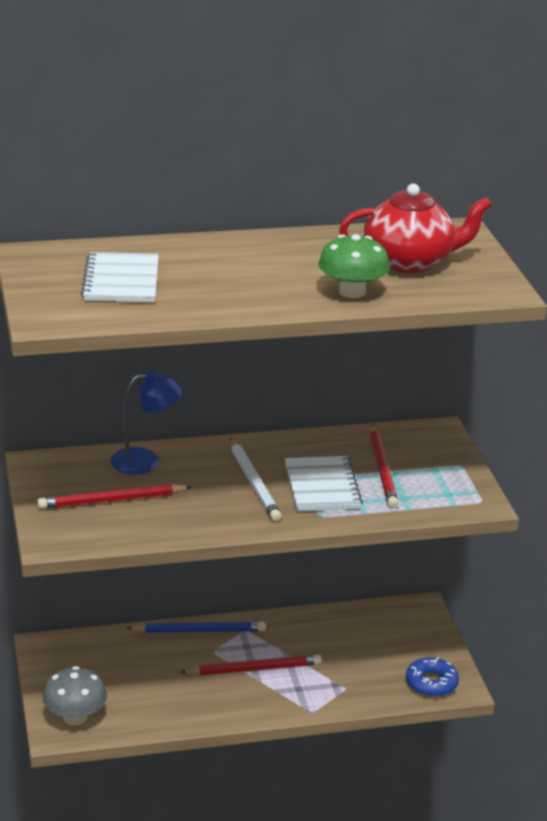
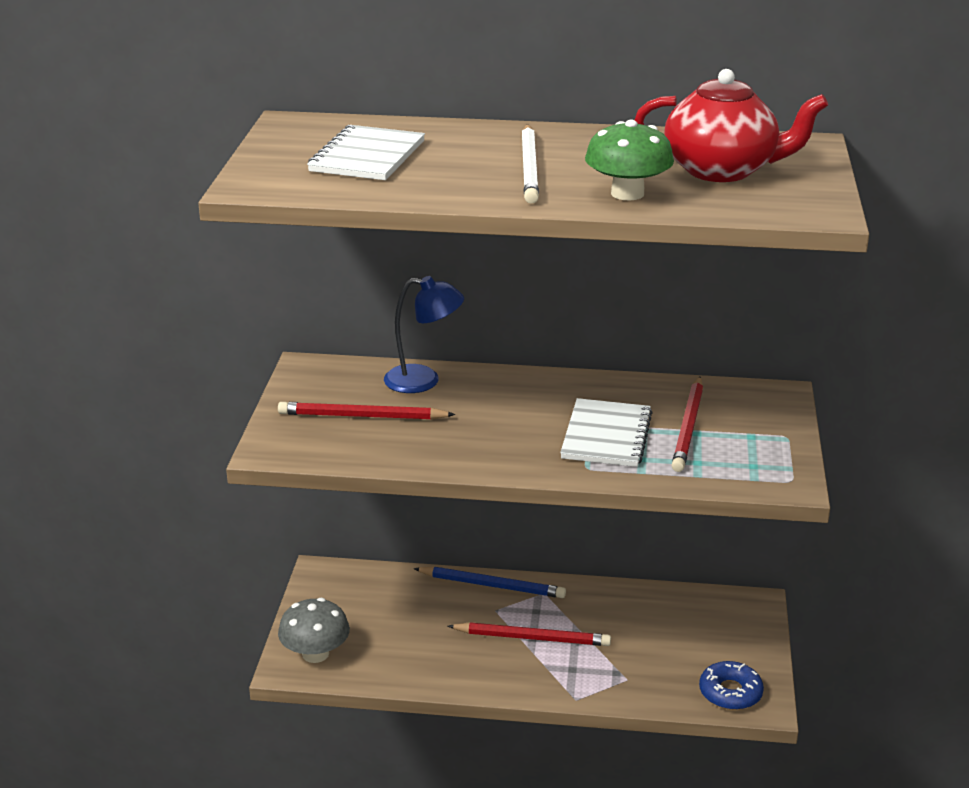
camera: 20 degrees right, 0 degrees up
(253, 483) = (529, 420): white pencil -> white pencil (529, 167)

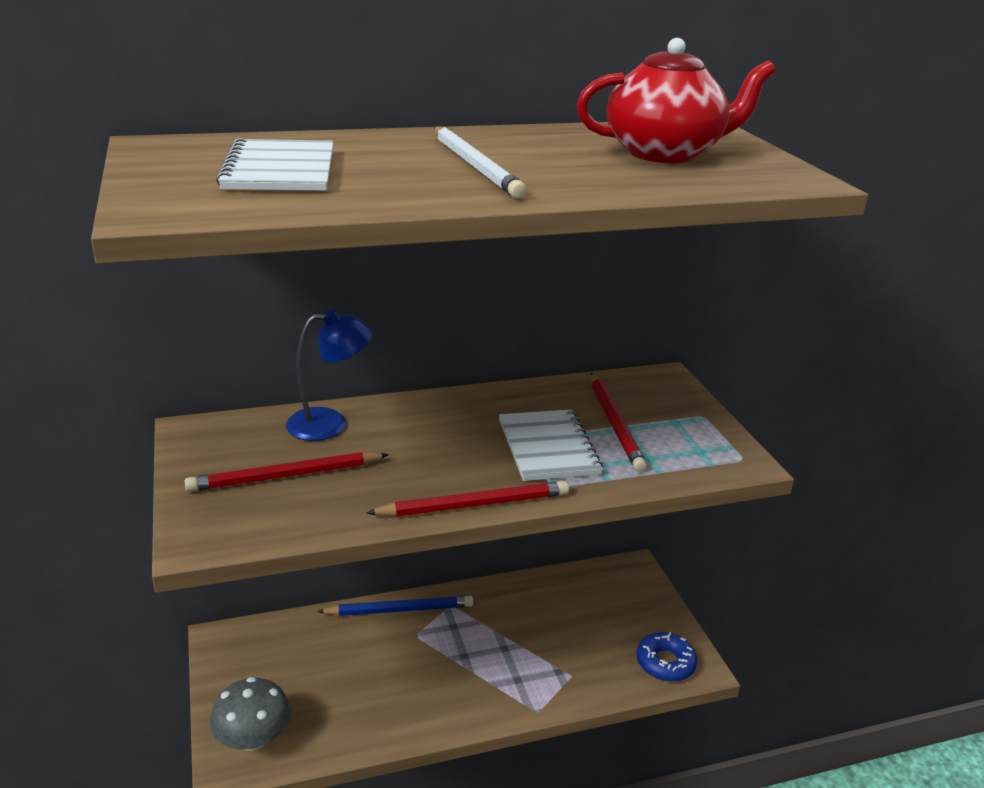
camera: 25 degrees left, 0 degrees up
(532, 638) = (464, 656): red pencil -> red pencil (473, 505)
(627, 193) = (604, 180): green mushroom -> none

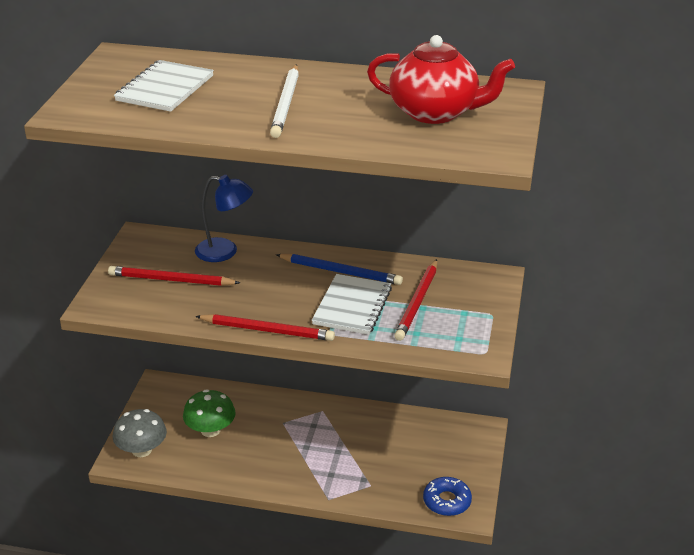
camera: 30 degrees right, 5 degrees up
(330, 677) = (210, 430): none -> green mushroom
(399, 610) = (284, 402): blue pencil -> blue pencil (340, 272)

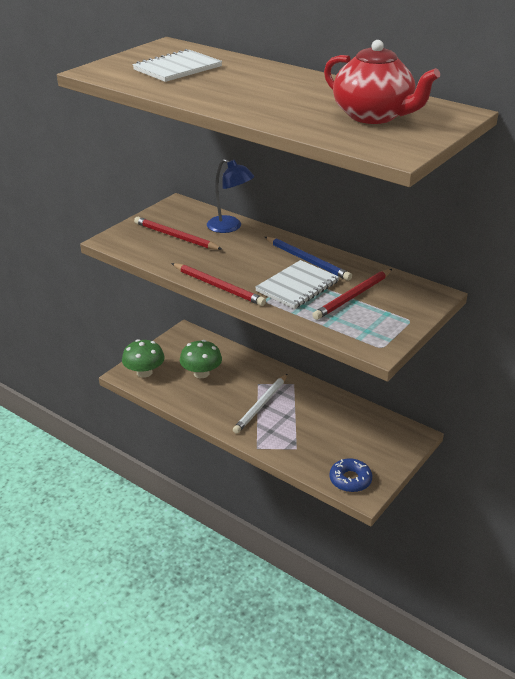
camera: 25 degrees right, 0 degrees up
(142, 450) = (144, 372): grey mushroom -> green mushroom
(286, 104) = (257, 91): white pencil -> white pencil (261, 405)

